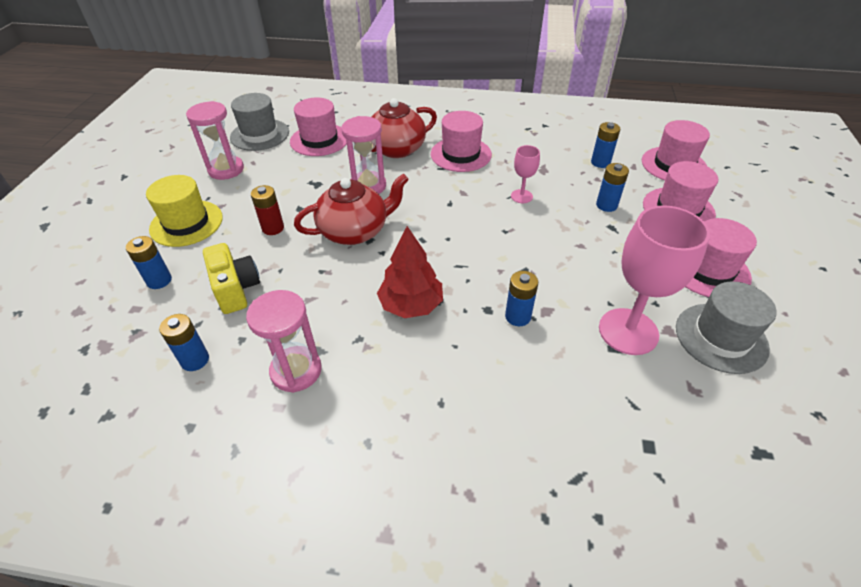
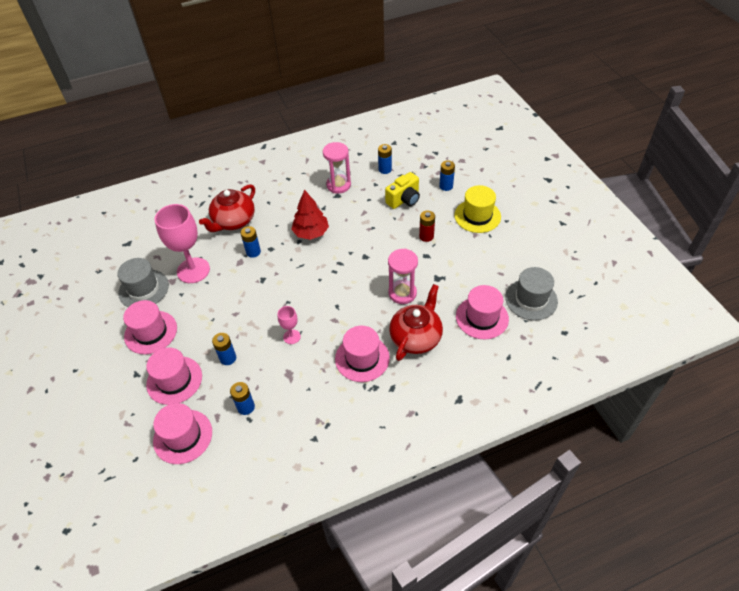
camera: 150 degrees right, 5 degrees up
(226, 170) = (509, 259): pink hourglass -> none
(236, 289) = (404, 200): yellow camera -> yellow camera turned 75 degrees counterclockwise
(355, 231) = (378, 257): red teapot -> red teapot (233, 221)

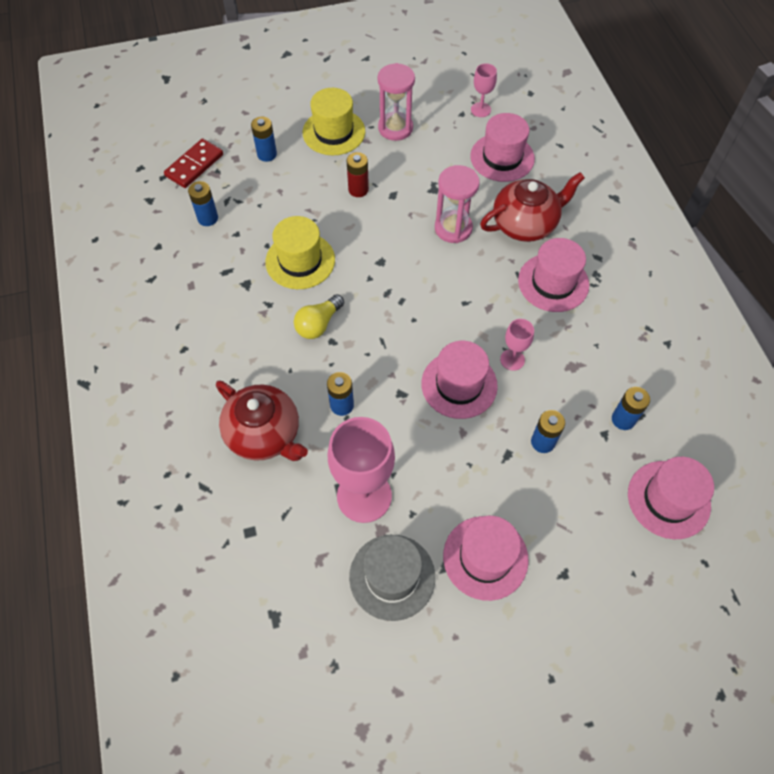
camera: 85 degrees left, 10 degrees up
(174, 380) = (577, 515): pink hat -> pink hat (459, 384)
(311, 233) = (318, 324): red tree -> yellow light bulb
(338, 185) = (223, 280): pink hourglass -> pink hourglass (395, 128)
(359, 216) = (300, 261): none -> yellow hat
(404, 200) = (280, 204): yellow camera -> none
(416, 337) = (525, 224): red teapot -> red teapot turned 120 degrees clockwise
(427, 155) = (194, 165): none -> red domino
(531, 299) = (480, 110): grey hat -> pink goblet

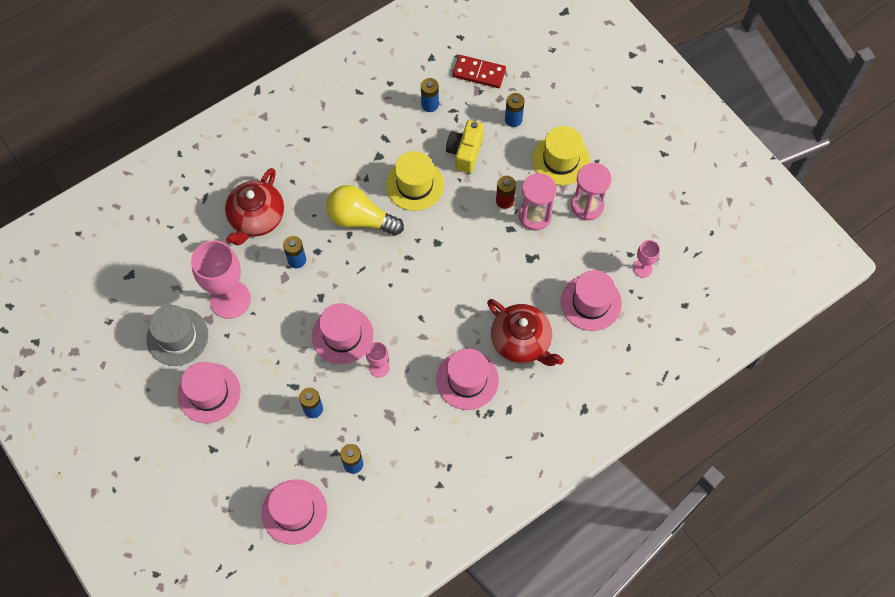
camera: 70 degrees right, 5 degrees up
(284, 205) = (465, 152): none -> yellow camera
(318, 324) = (361, 219): yellow light bulb -> yellow light bulb, size x1.56
(453, 228) = (493, 286): pink hourglass -> pink hourglass (535, 216)

